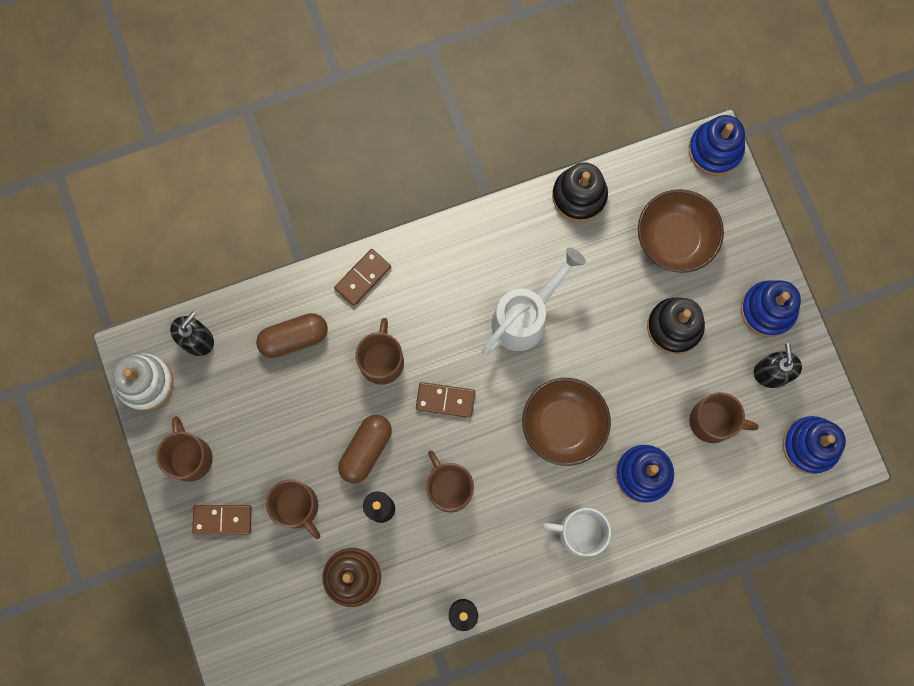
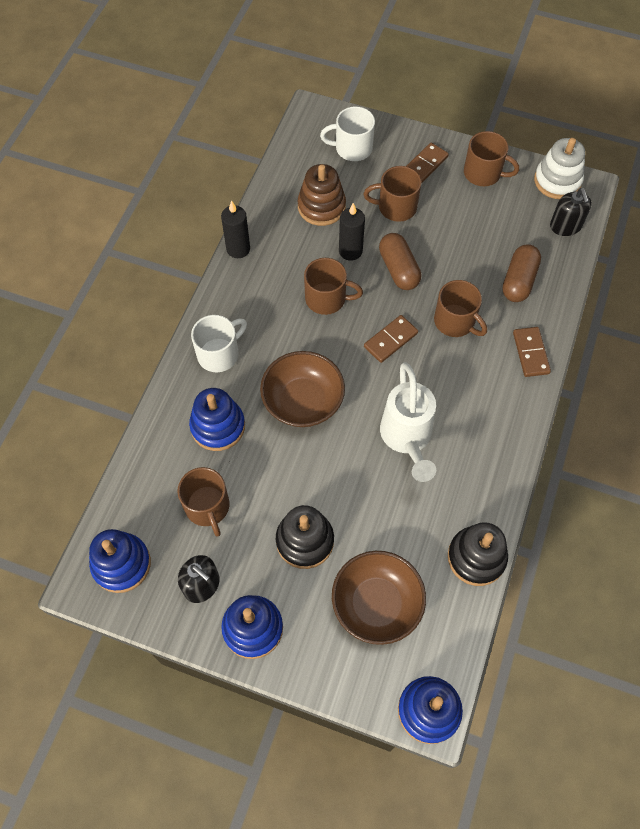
camera: 130 degrees right, 15 degrees down
(257, 606) = (352, 148): none -> white mug
(713, 421) = (207, 507): brown mug -> brown mug turned 75 degrees counterclockwise

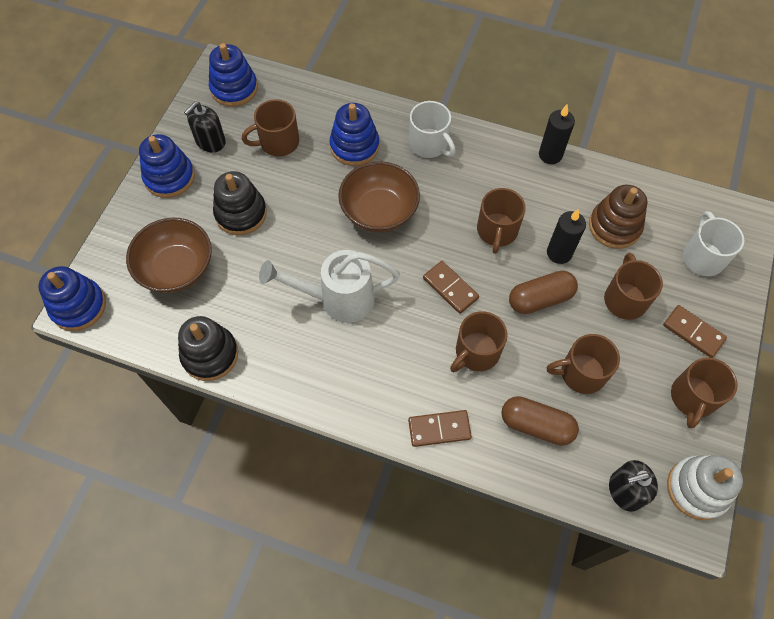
camera: 90 degrees right, 0 degrees up
(468, 245) = (581, 373): none -> brown mug

